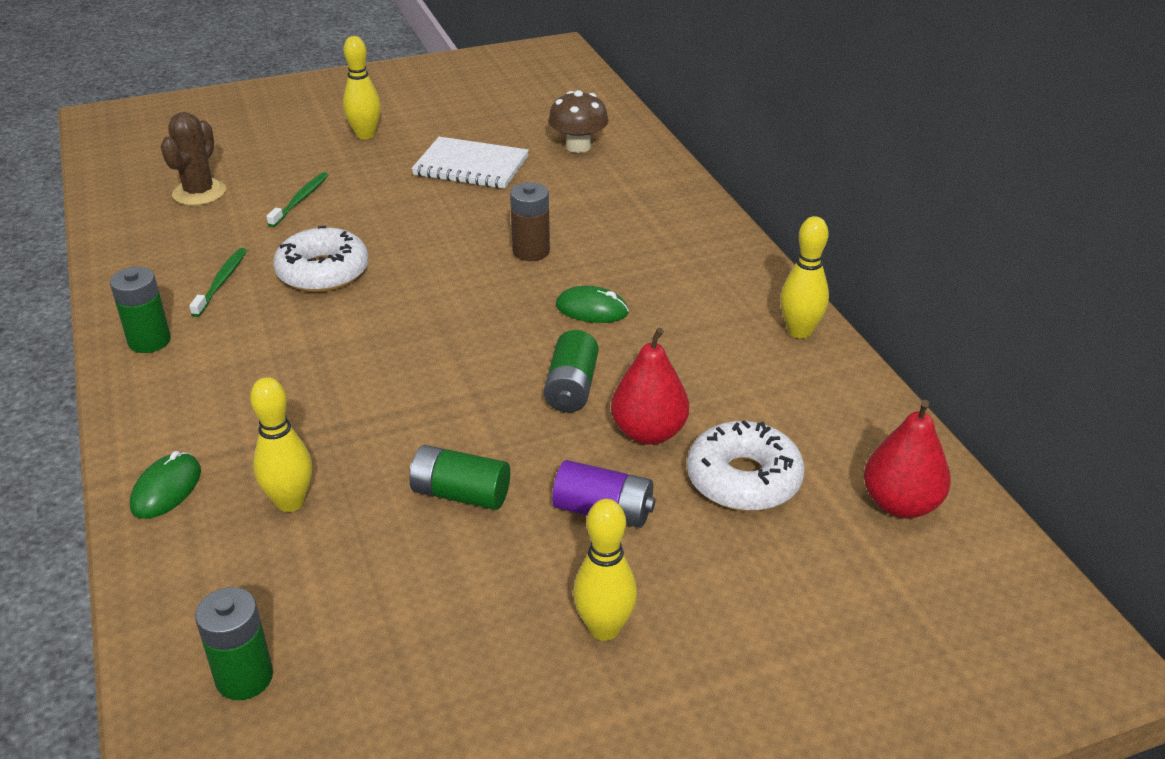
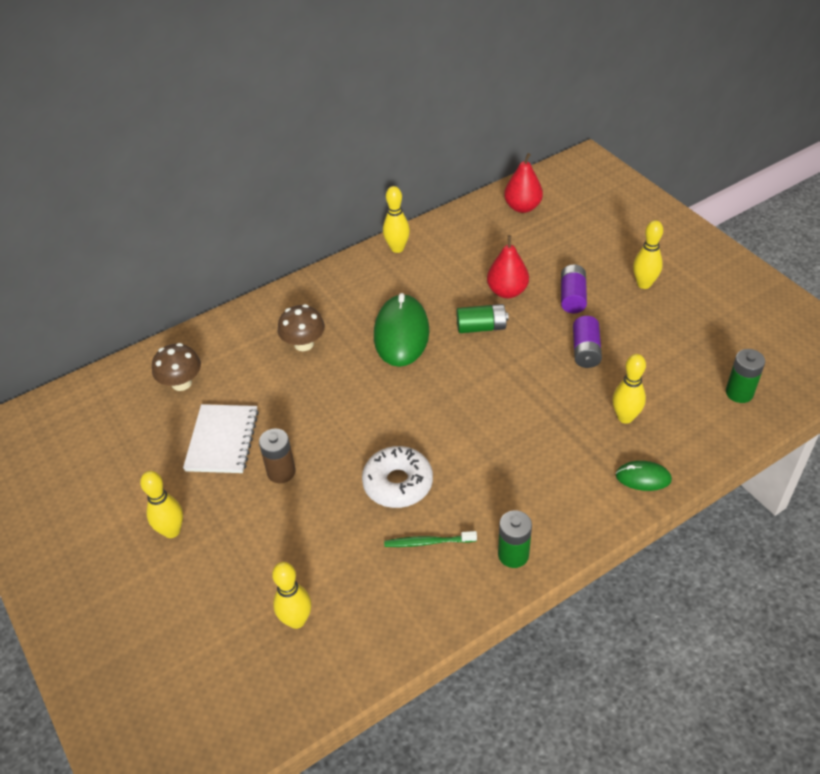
camera: 100 degrees left, 10 degrees up
(199, 193) = (296, 620): brown cactus -> yellow bowling pin
(300, 200) = (295, 537): green toothbrush -> none
(460, 494) = (585, 351): green battery -> purple battery
(531, 251) = (341, 376): brown battery -> brown battery (281, 472)
(592, 309) = (401, 333): green mouse -> green mouse, size x1.96
(608, 229) = (304, 344): none -> brown mushroom
(743, 479) = (528, 255): white donut -> none

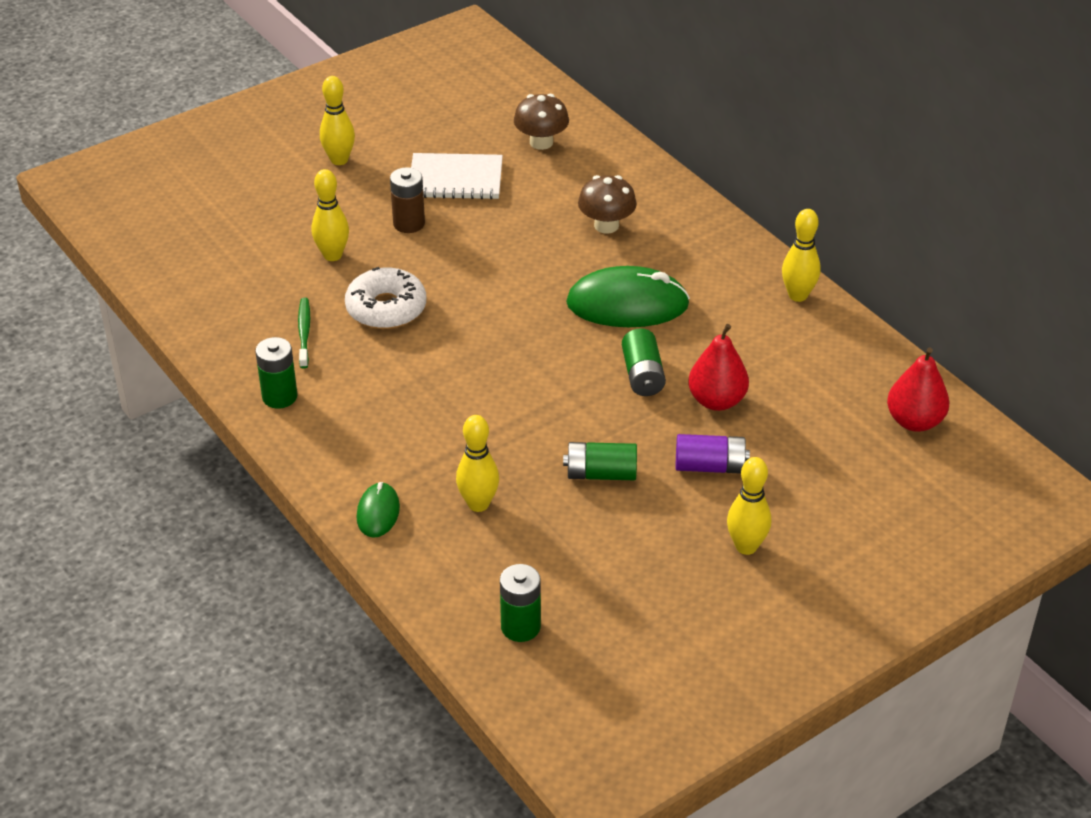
camera: 85 degrees right, 5 degrees down
(296, 620) = (224, 247): yellow bowling pin -> yellow bowling pin (332, 255)
(585, 351) = (601, 474): purple battery -> green battery

